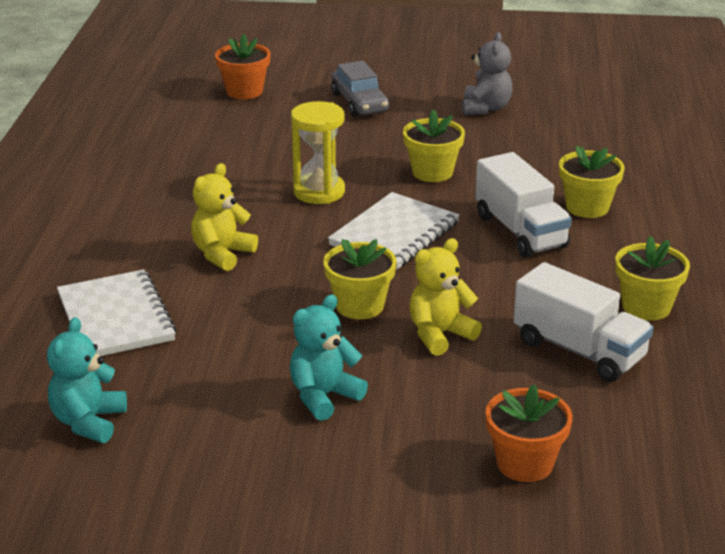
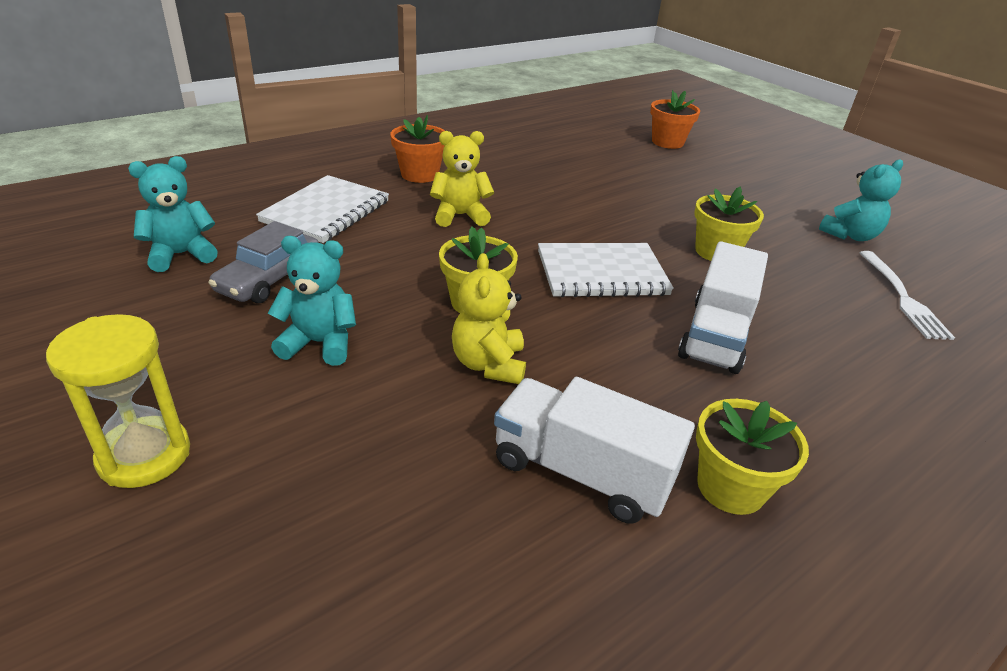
camera: 45 degrees right, 5 degrees up
(319, 192) = (600, 217): yellow hourglass -> yellow hourglass (144, 455)
(359, 103) = (741, 184): grey car -> grey car (269, 279)
(439, 335) = (489, 364): yellow teddy bear -> yellow teddy bear turned 105 degrees counterclockwise
(485, 108) = (850, 235): grey teddy bear -> turquoise teddy bear
(524, 463) = (327, 532): orange flower pot -> orange flower pot (419, 174)
(571, 139) = (902, 297): none -> white fork
(579, 350) = (581, 472): white truck -> white truck turned 120 degrees clockwise
(587, 207) = (823, 357): yellow flower pot -> none

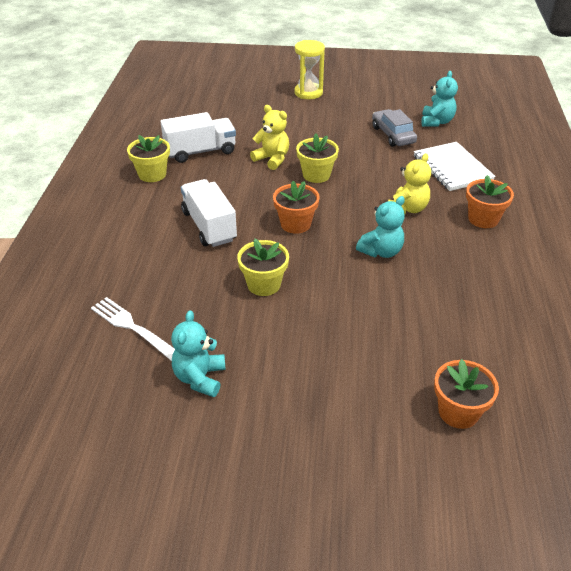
camera: 135 degrees right, 5 degrees up
(319, 343) = (331, 131): turquoise teddy bear -> turquoise teddy bear (381, 251)
(601, 273) = (295, 224): white notebook -> orange flower pot

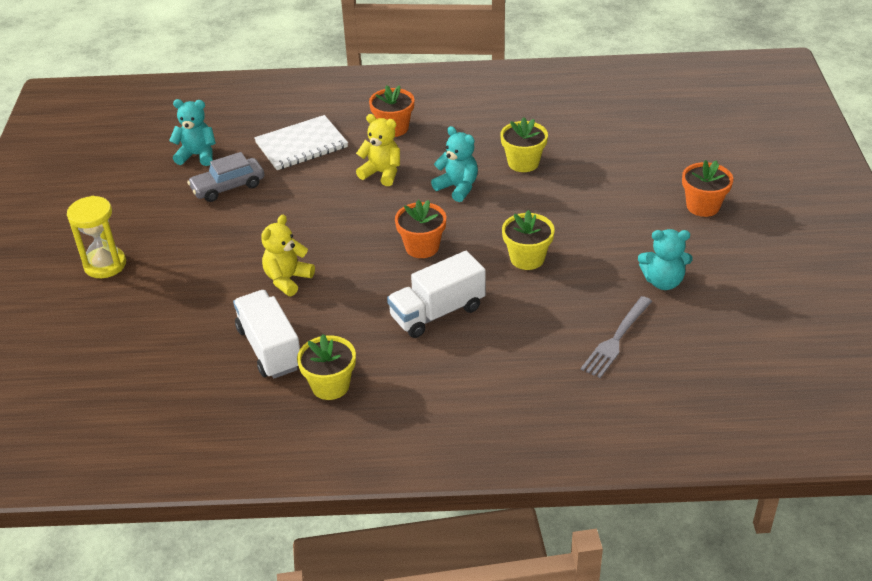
camera: 95 degrees left, 0 degrees up
(132, 327) = (616, 339): white fork -> grey fork
(316, 175) = (321, 240): yellow flower pot -> yellow flower pot (523, 163)
(458, 412) = (643, 145): orange flower pot -> orange flower pot (703, 206)

